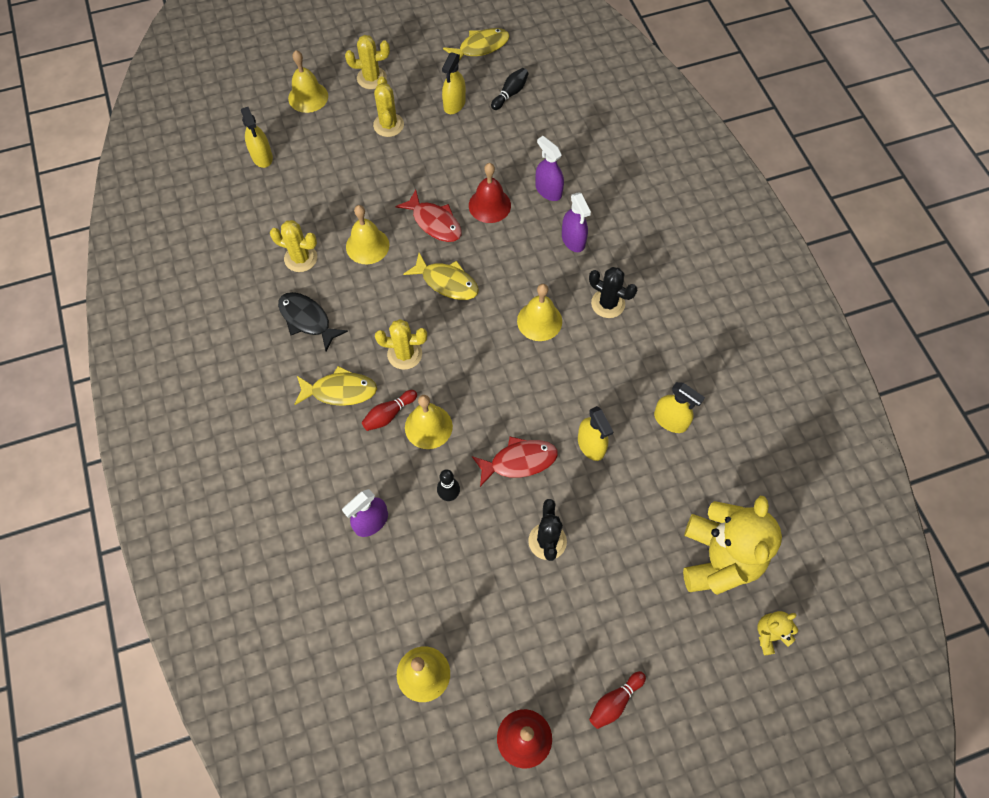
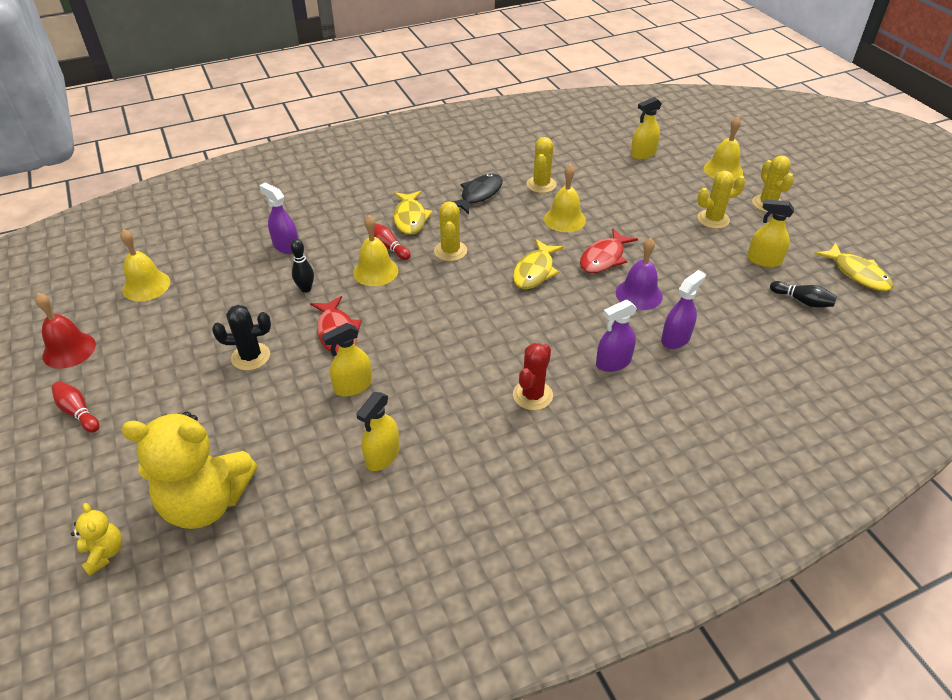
camera: 85 degrees right, 20 degrees down
(489, 205) = (639, 294): red bell -> purple bell
(539, 321) = (500, 339): yellow bell -> none
(608, 303) = (532, 395): black cactus -> red cactus

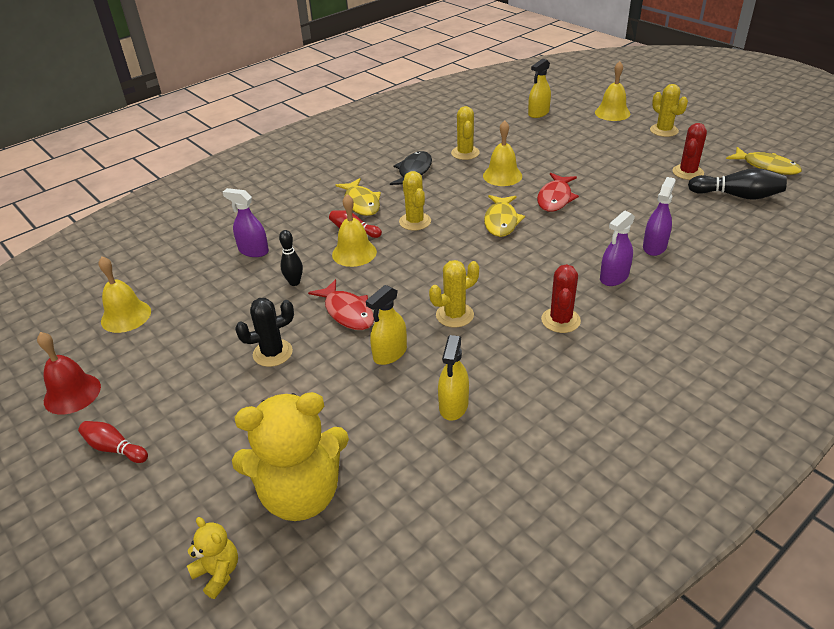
camera: 15 degrees left, 5 degrees down
(639, 294) = (602, 220): purple bell -> none
(713, 219) = (627, 150): yellow cactus -> yellow cactus (454, 315)
(764, 260) = (687, 172): yellow spray bottle -> red cactus
(802, 301) = (737, 195): black bowling pin -> black bowling pin, size x1.59

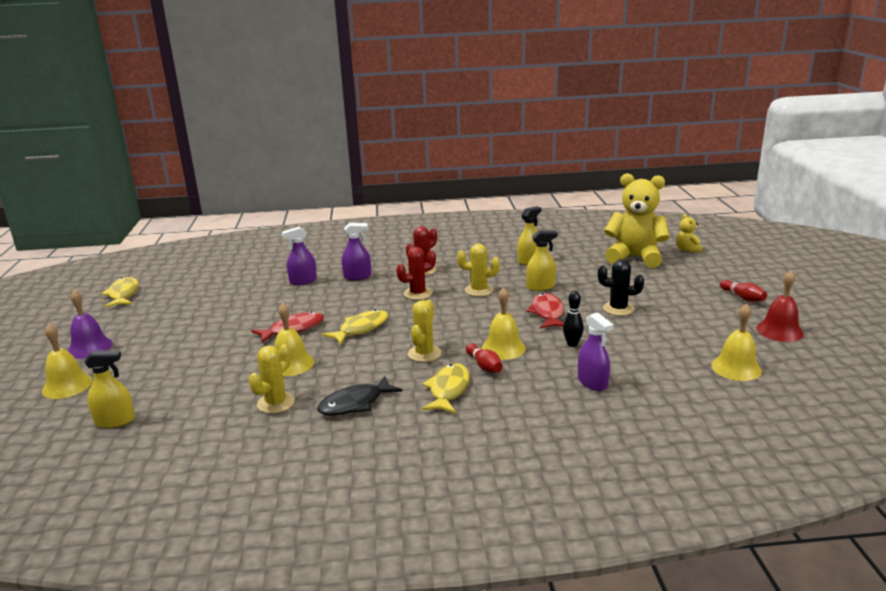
camera: 145 degrees left, 15 degrees down
(664, 130) = (90, 347): yellow cactus -> purple bell
(687, 172) = (172, 310): red cactus -> red cactus (418, 293)
(737, 195) = (189, 287): black bowling pin -> none

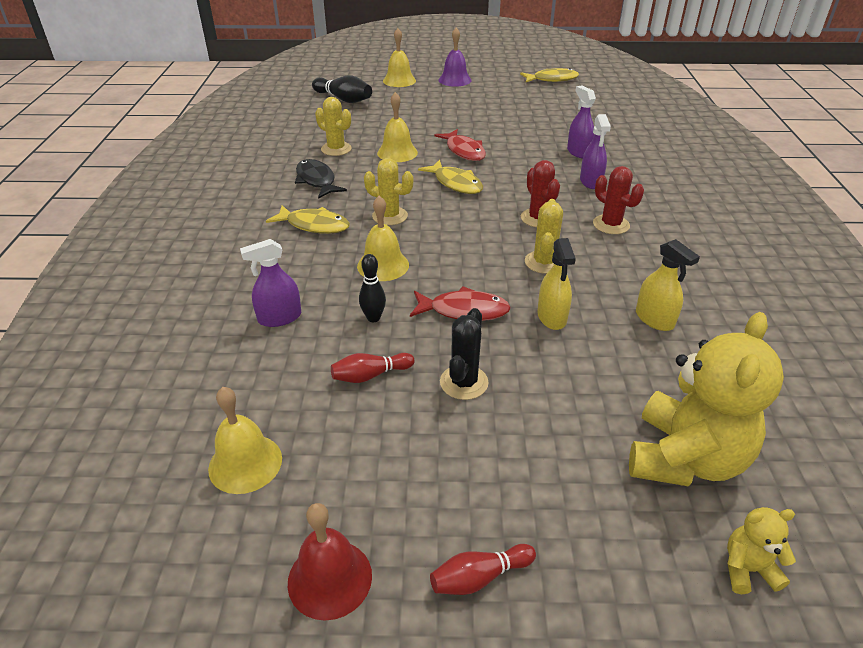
camera: 95 degrees right, 15 degrees up
(115, 421) = (343, 99): yellow spray bottle -> black bowling pin
(484, 366) = (349, 249): red bowling pin -> red bowling pin (370, 375)

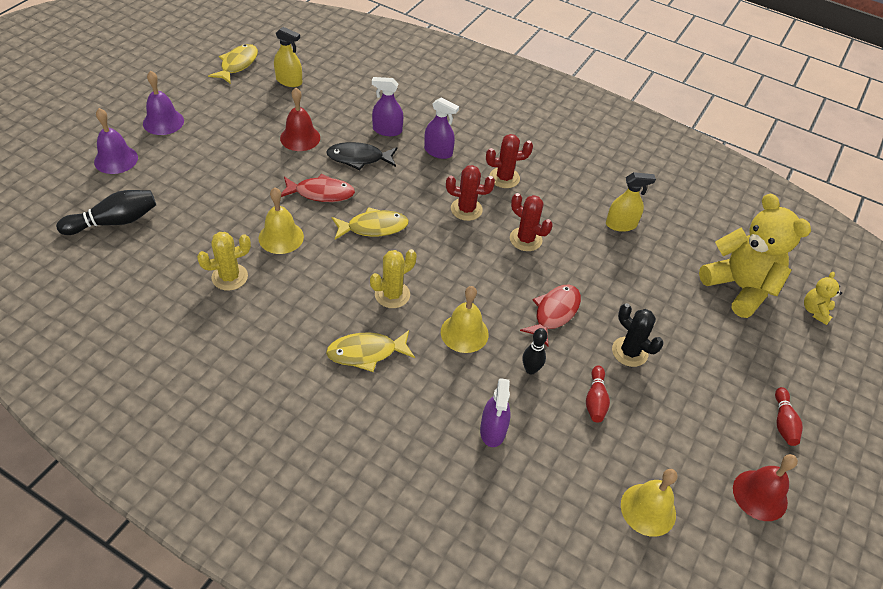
camera: 65 degrees left, 10 degrees up
(314, 225) = (366, 353): yellow fish -> yellow fish turned 150 degrees counterclockwise
(316, 180) = (283, 318): black fish -> black fish (359, 158)
(399, 80) = (116, 159): yellow bell -> purple bell
(512, 124) = (300, 138): none -> red bell
(544, 262) = (525, 239): yellow cactus -> red cactus
(552, 317) = (589, 271): yellow spray bottle -> yellow spray bottle (289, 81)

